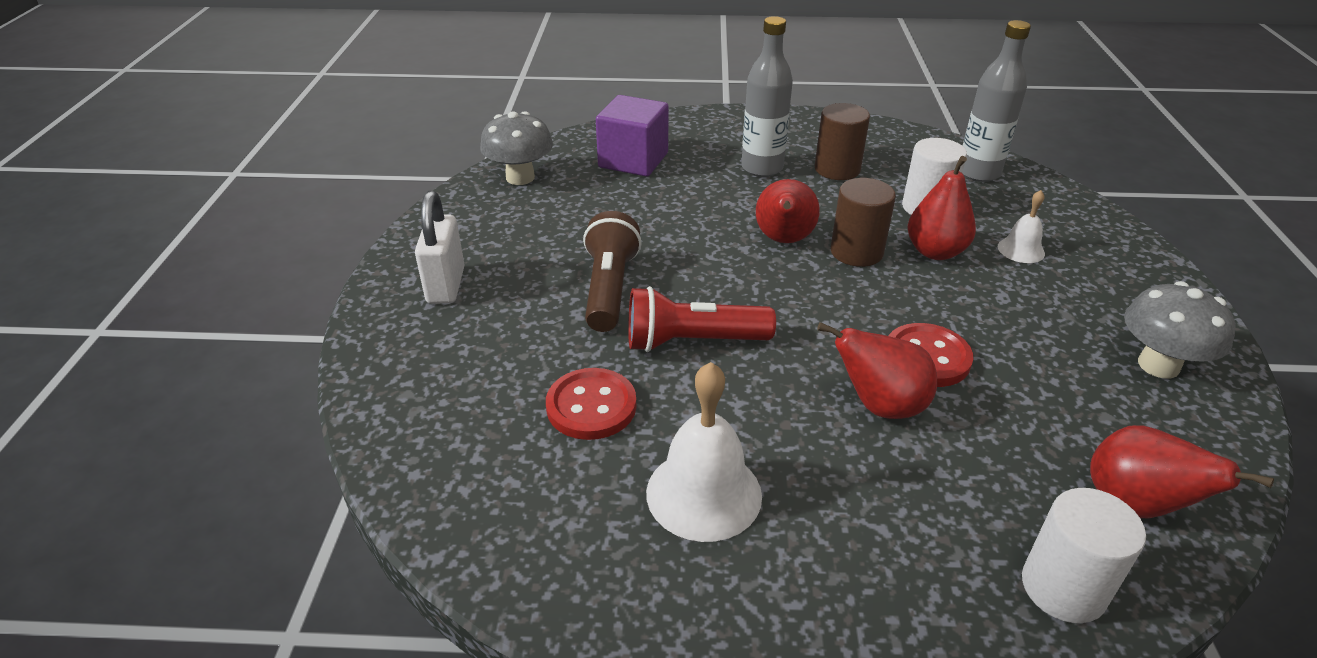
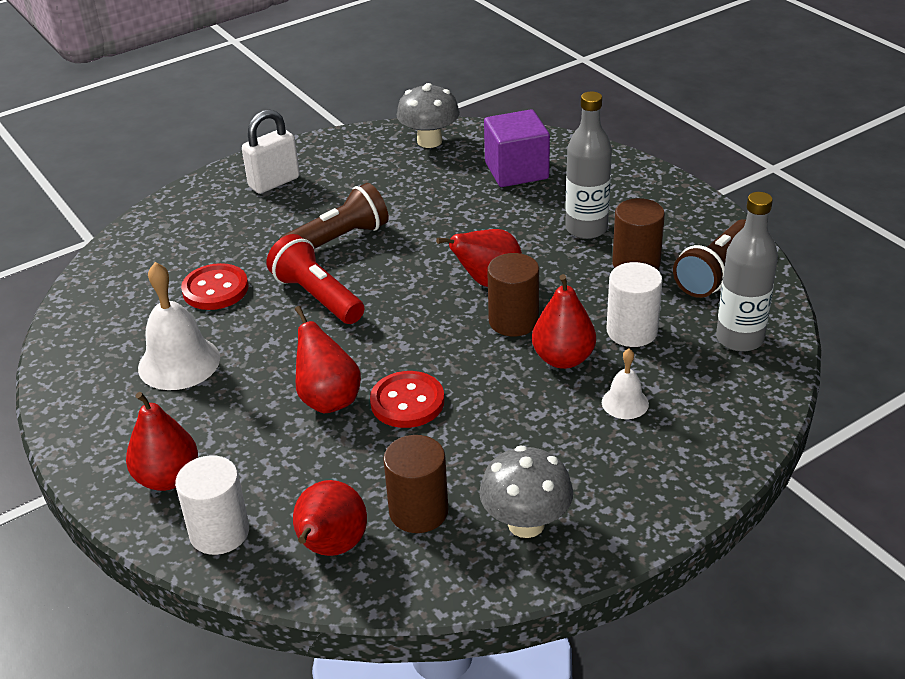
camera: 55 degrees right, 0 degrees up
(885, 146) = (715, 272): none -> brown flashlight
(928, 596) = (167, 478): none -> red pear
(1106, 421) = (418, 511): none -> brown cylinder

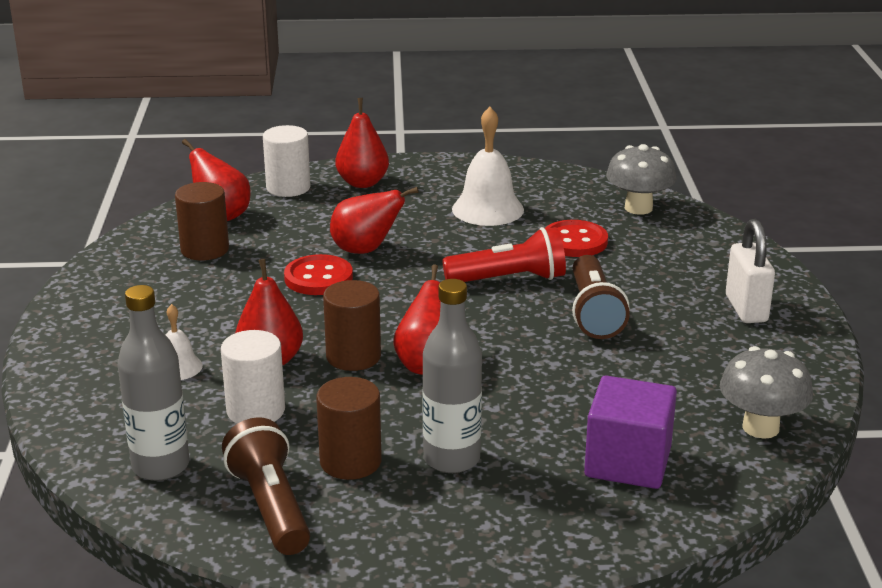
camera: 120 degrees right, 10 degrees down
(526, 523) = (133, 281): grey mushroom -> grey mushroom (638, 208)

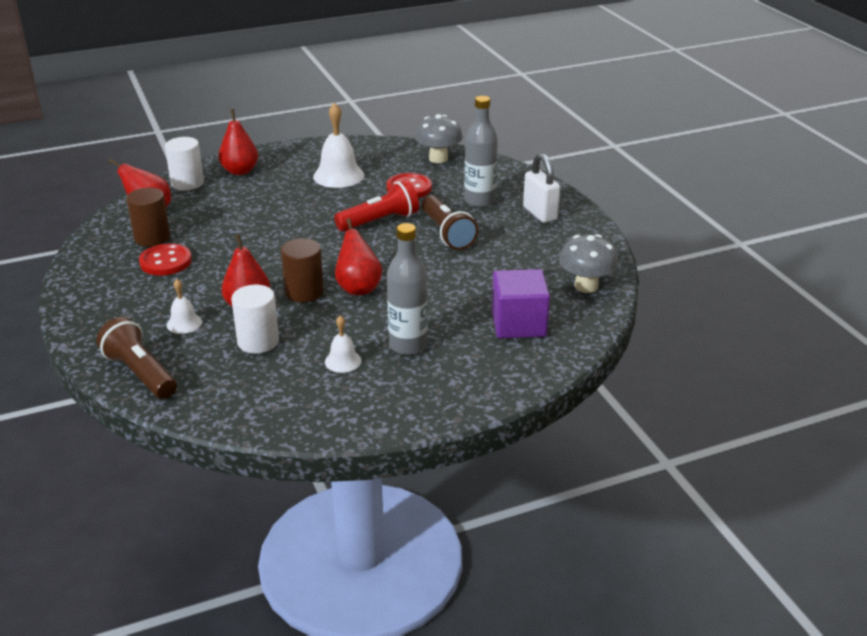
camera: 20 degrees left, 5 degrees up
(161, 466) = (213, 392): grey bottle -> grey bottle (479, 201)
(270, 506) = (306, 401): brown flashlight -> brown flashlight (140, 373)
(318, 278) = (248, 243): red button -> red button (165, 262)
(350, 462) = (343, 361): brown cylinder -> white bell
(365, 250) = (270, 218): red pear -> none

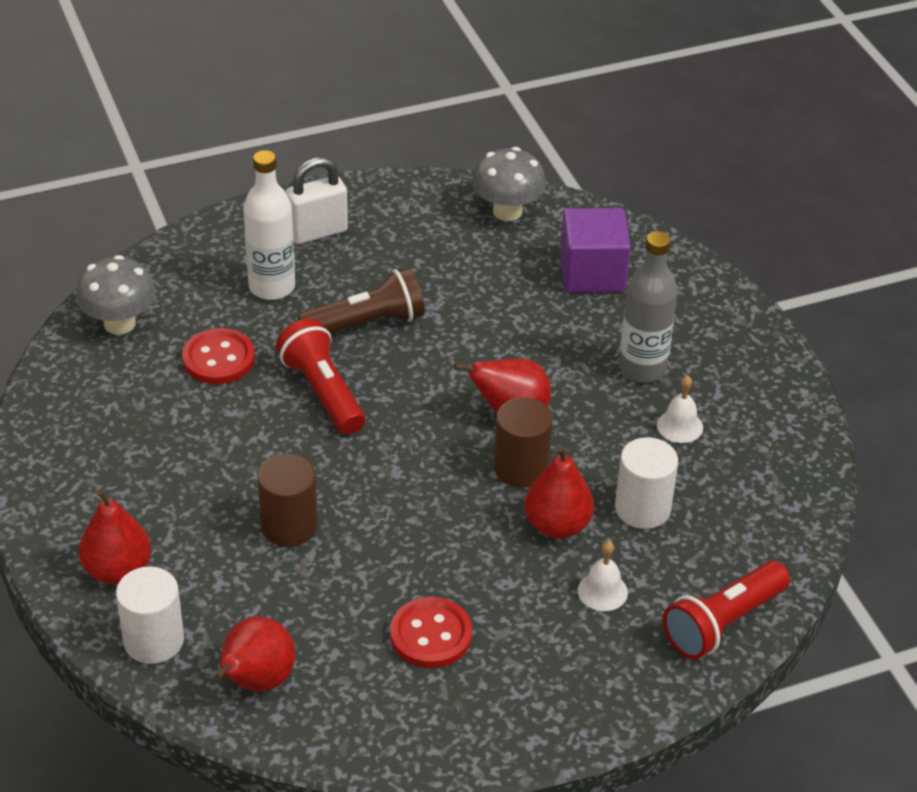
camera: 90 degrees left, 10 degrees up
(140, 373) = (722, 623): brown flashlight -> red flashlight
(152, 238) = (352, 663): brown cylinder -> brown cylinder (289, 526)
(338, 175) = (159, 440): white bell -> none
(479, 201) = (272, 287): grey bottle -> white bottle

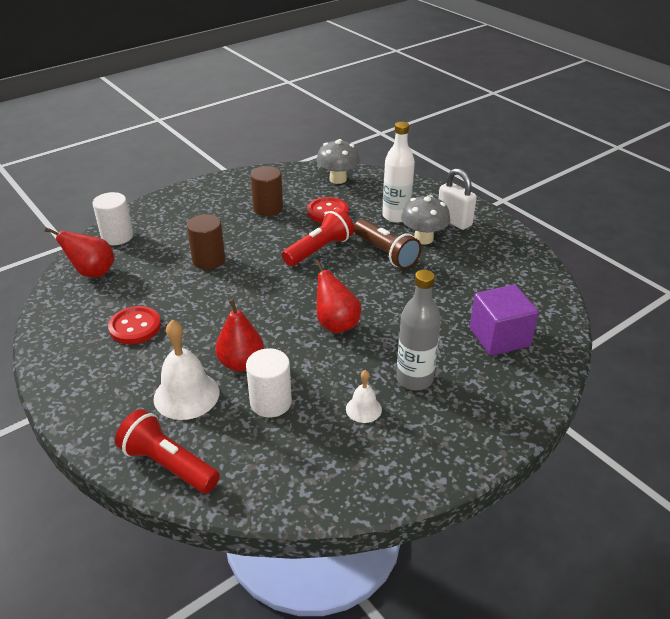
camera: 75 degrees right, 5 degrees down
(118, 570) = (163, 216): red pear -> none
(507, 211) = (533, 287): grey mushroom -> grey mushroom (423, 239)
(521, 468) = (288, 338): brown cylinder -> brown cylinder (268, 208)
(602, 591) = (186, 395): white bell -> white bell, size x1.84

